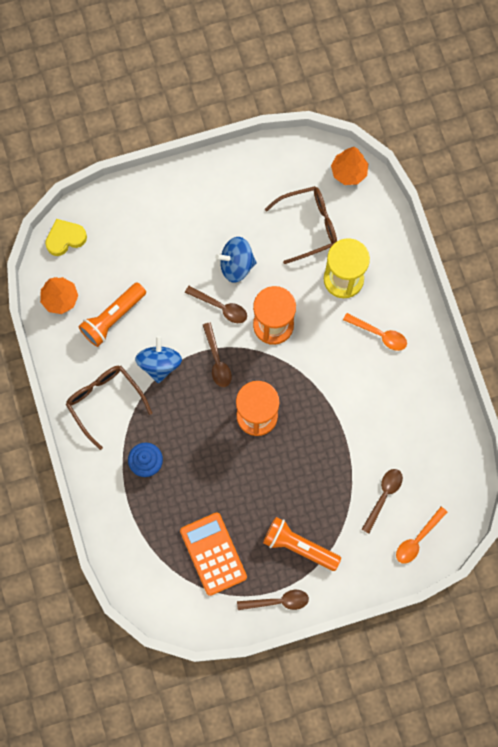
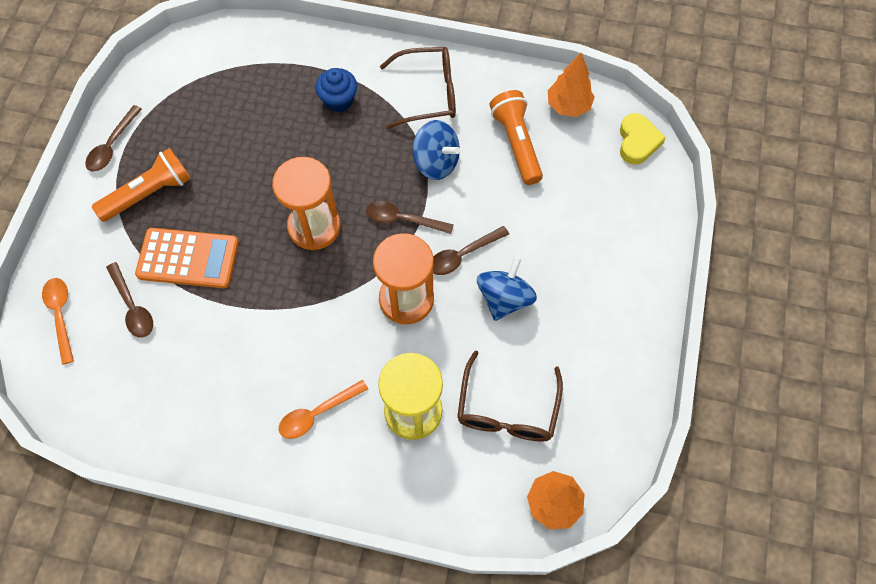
camera: 120 degrees right, 10 degrees down
(213, 554) = (204, 113): orange calculator -> orange calculator (188, 258)

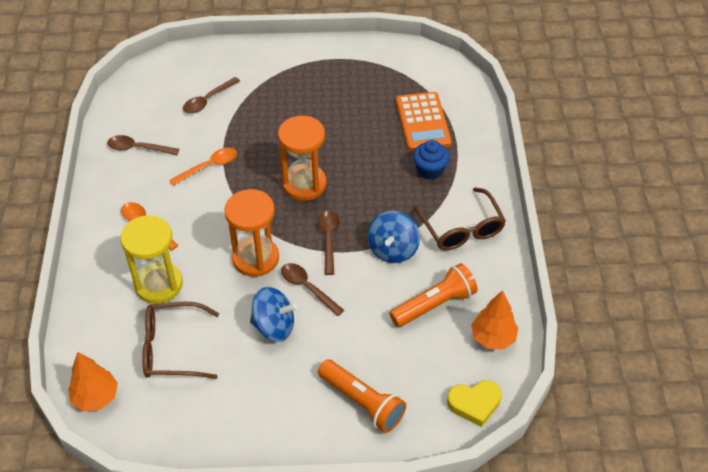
camera: 75 degrees right, 15 degrees down
(61, 315) = (192, 66): orange spoon -> orange spoon (209, 166)
(112, 145) = (336, 51): brown spoon -> brown spoon (138, 148)
(148, 193) = (302, 82): orange flashlight -> orange flashlight (362, 402)
(188, 258) = (254, 118): orange calculator -> orange calculator (423, 122)

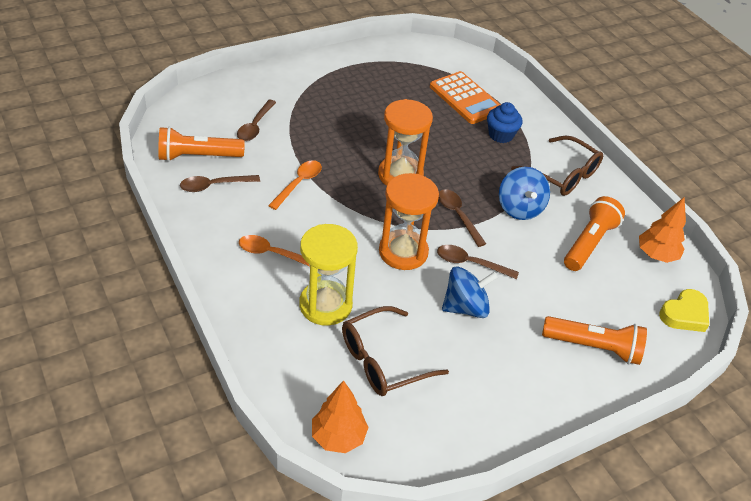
camera: 30 degrees left, 5 degrees down
(142, 117) = (198, 156): none -> orange flashlight

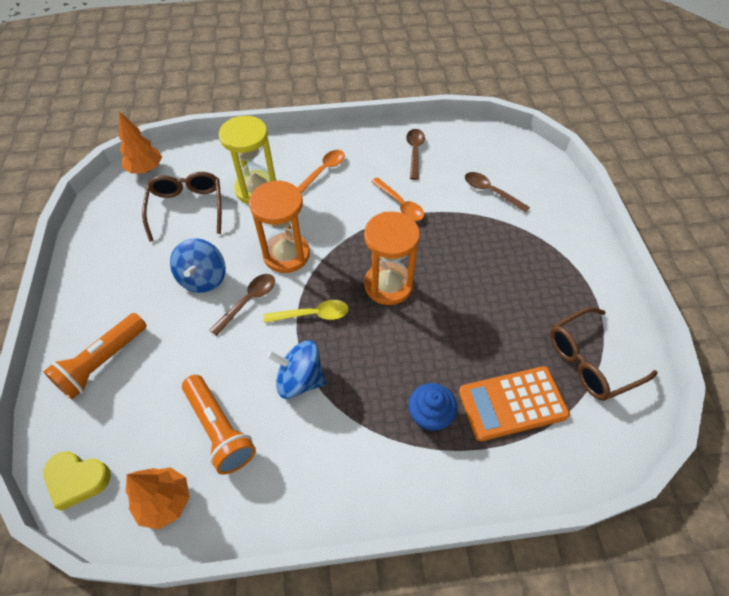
camera: 115 degrees right, 10 degrees up
(198, 156) = (455, 149): orange flashlight -> none
(458, 216) = (312, 315): brown spoon -> yellow spoon
(562, 174) = (337, 458): brown glasses -> brown glasses (591, 360)
(684, 314) = (77, 479): yellow heart -> yellow heart turned 60 degrees counterclockwise

